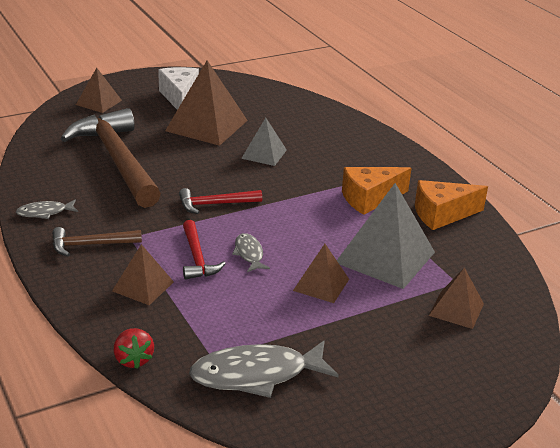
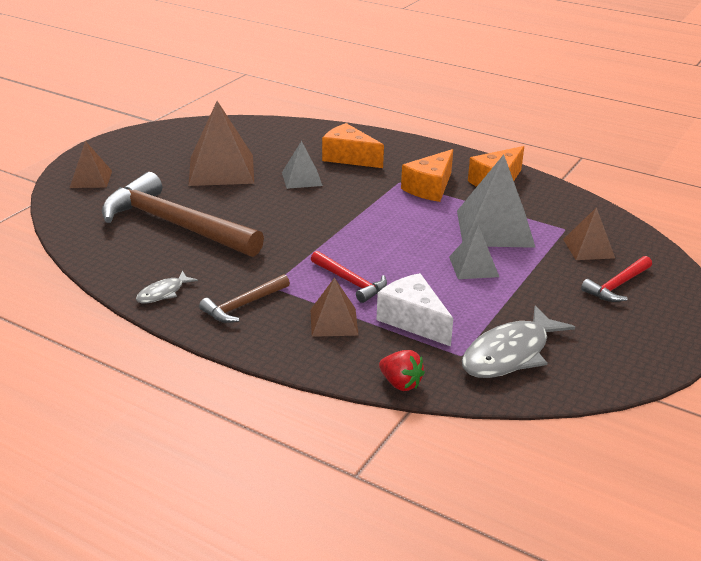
camera: 30 degrees left, 0 degrees up
(179, 97) = (165, 153): white cheese -> white cheese (413, 320)
(215, 204) = (311, 233): red hammer -> red hammer (617, 286)
(249, 254) = (389, 263): grey fish -> none
(321, 285) = (473, 266): brown pyramid -> grey pyramid
(328, 147) = (349, 157): none -> orange cheese

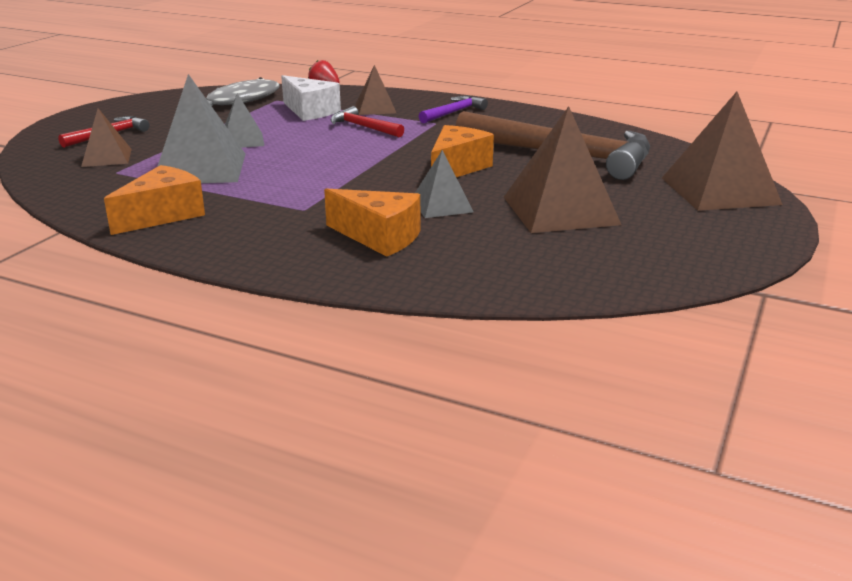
camera: 175 degrees right, 5 degrees down
(91, 179) = (719, 191): brown pyramid -> brown pyramid, size x1.80
(163, 293) = (526, 115): grey fish -> none
(243, 305) = (453, 112): brown hammer -> purple hammer
(430, 188) = (263, 204): orange cheese -> orange cheese (456, 168)

